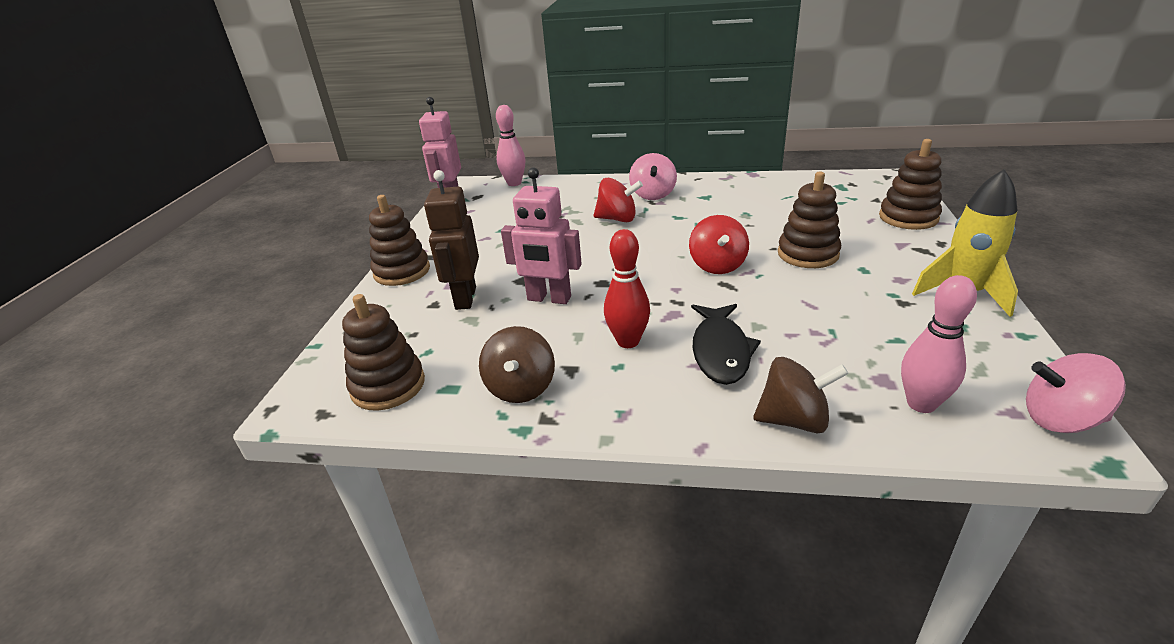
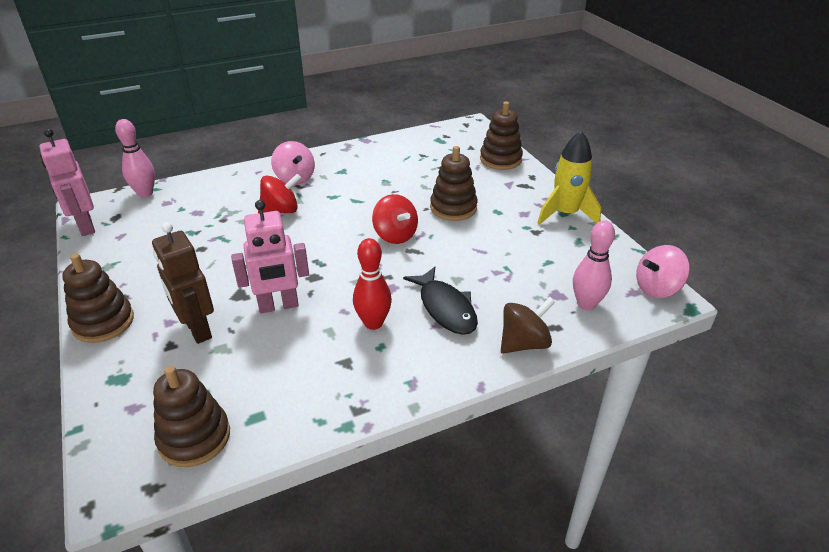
camera: 35 degrees left, 5 degrees up
(521, 388) = (317, 393): brown spinning top -> none

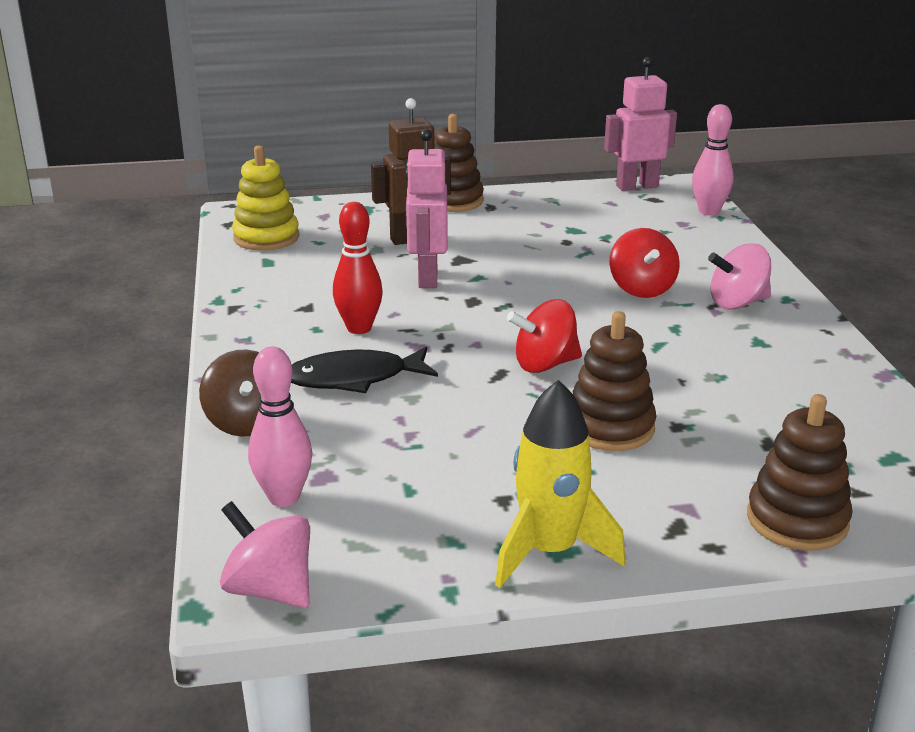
camera: 105 degrees right, 10 degrees down
(194, 437) = (266, 237): brown stacking toy -> yellow stacking toy
(657, 288) = (270, 589): pink spinning top -> pink spinning top turned 45 degrees counterclockwise

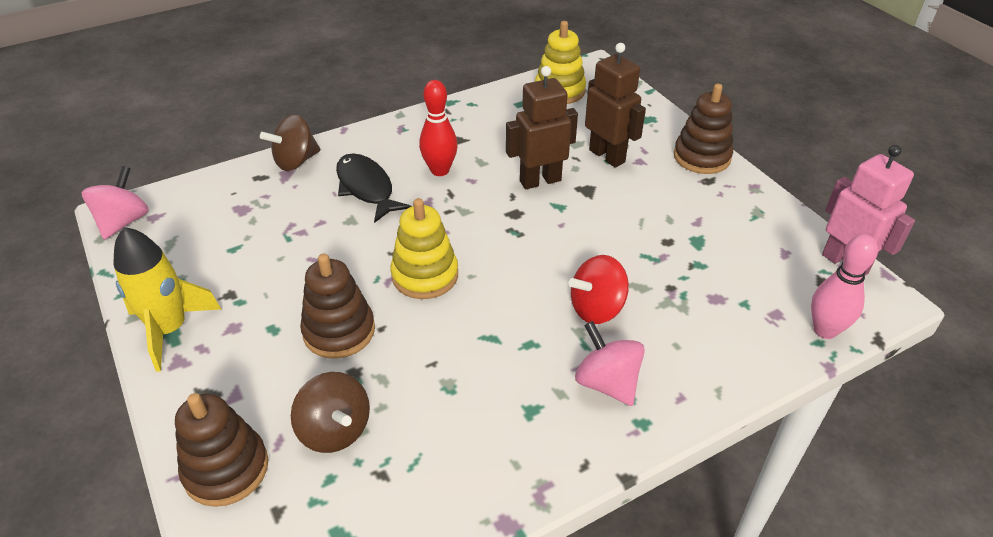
camera: 70 degrees right, 15 degrees up
(284, 497) = (215, 200): pink bowling pin -> none
(427, 278) = (540, 180): pink robot -> brown robot
(545, 364) = (425, 275): red spinning top -> yellow stacking toy
(758, 446) = (335, 430): none -> brown spinning top

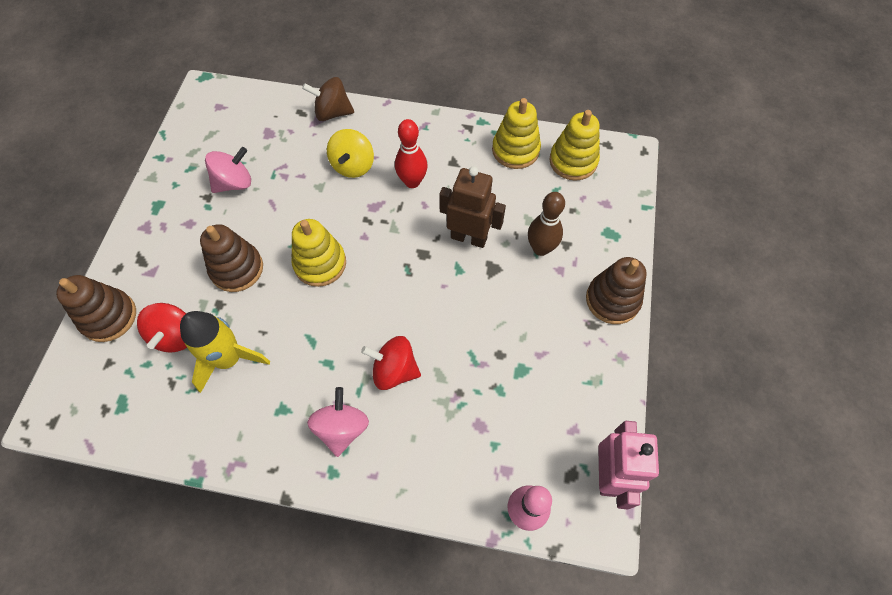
camera: 40 degrees right, 20 degrees up
(123, 222) = (201, 100): pink spinning top -> pink spinning top (234, 183)
(170, 329) = (159, 201): yellow rocket -> yellow rocket (229, 359)
(335, 430) = (175, 336): brown spinning top -> red spinning top
(366, 188) = (353, 165): black fish -> yellow spinning top
(504, 106) = (515, 150): none -> yellow stacking toy
(607, 156) = (540, 248): brown robot -> brown bowling pin

